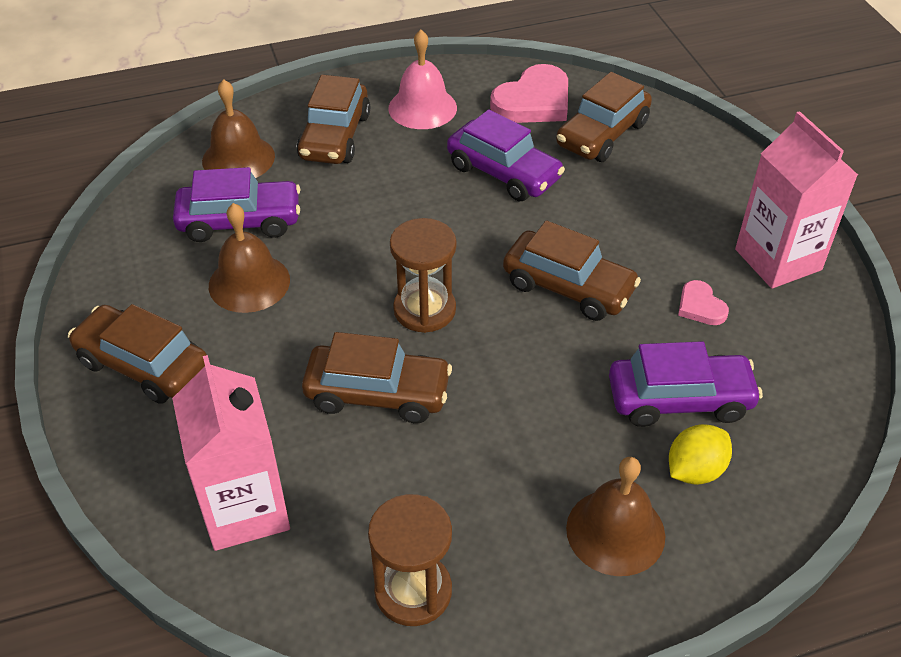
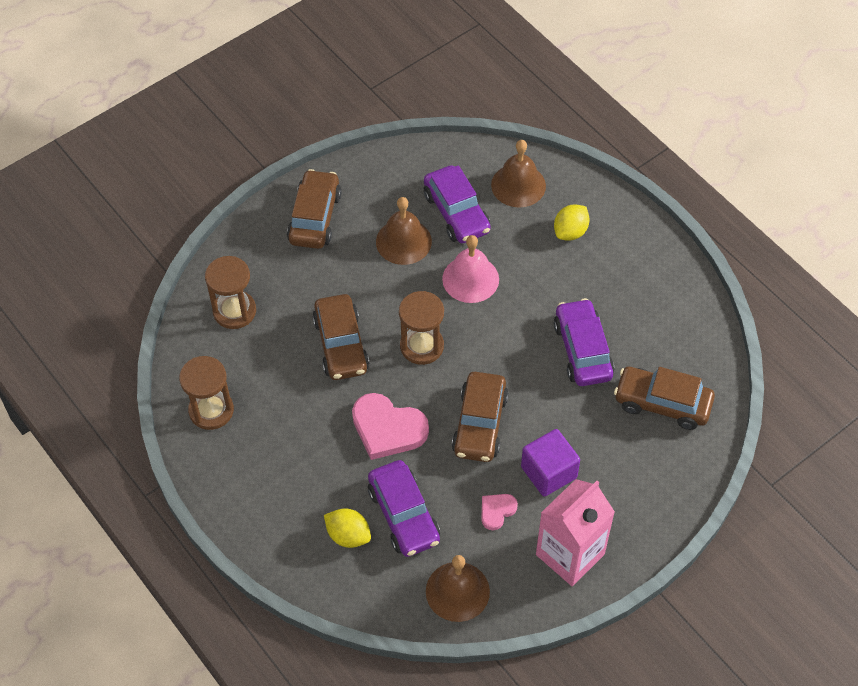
camera: 70 degrees right, 10 degrees up
(245, 509) = (234, 311): pink carton -> brown hourglass
(335, 137) = (570, 232): brown car -> yellow lemon
(422, 108) = (633, 274): pink bell -> pink bell (470, 279)
(503, 173) = (582, 350): purple car -> purple car turned 150 degrees clockwise
(533, 101) = (680, 345): pink heart -> pink heart (387, 429)
(615, 531) = (286, 501): brown bell -> brown bell (457, 591)
(660, 246) = (548, 472): none -> purple cube

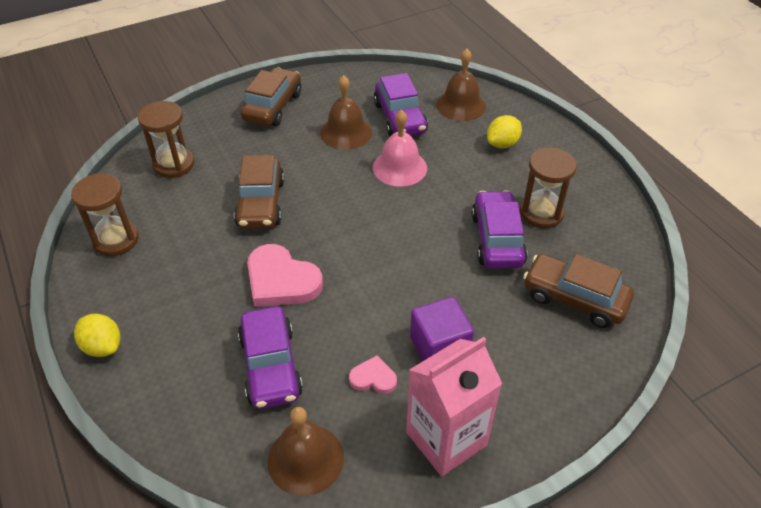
camera: 10 degrees right, 10 degrees down
(348, 535) = (204, 377): yellow lemon -> yellow lemon (103, 346)
(422, 346) = (337, 214): brown hourglass -> brown hourglass (541, 213)
(480, 424) = (376, 290): brown car -> none
(497, 511) = (373, 378): pink heart -> pink heart turned 45 degrees clockwise

